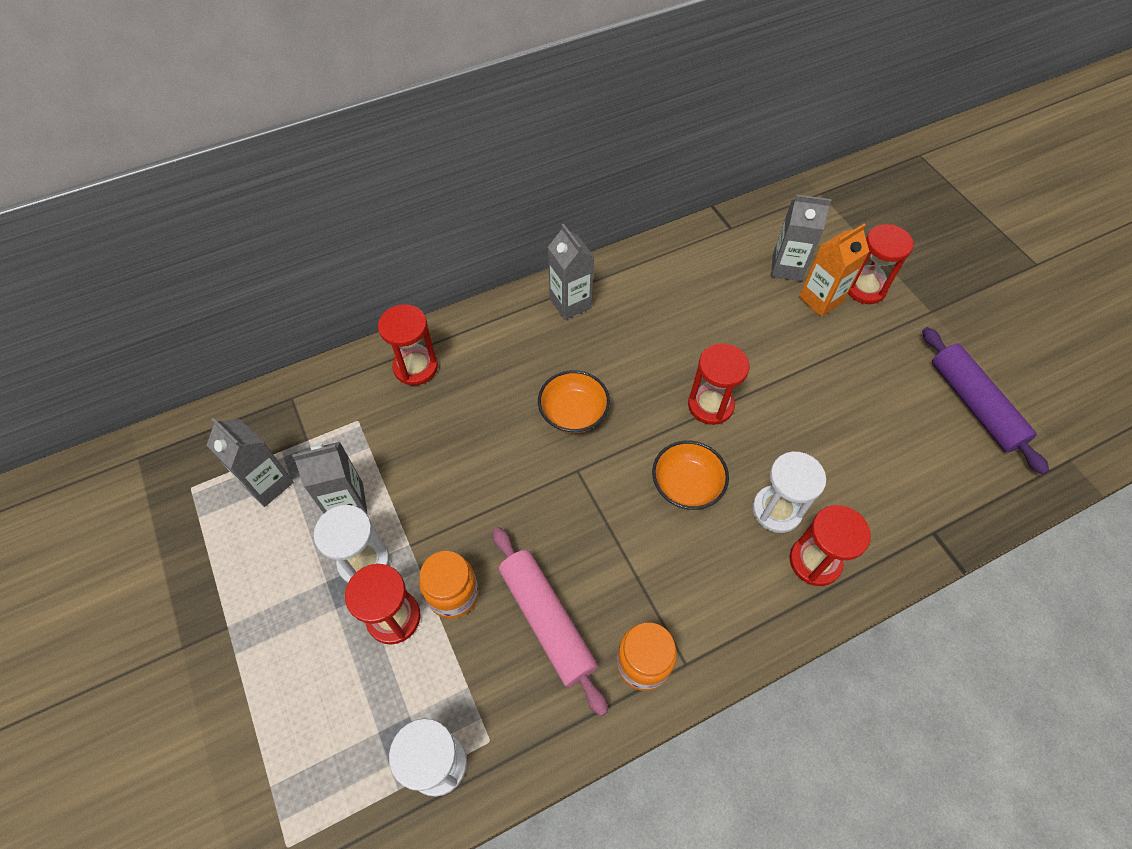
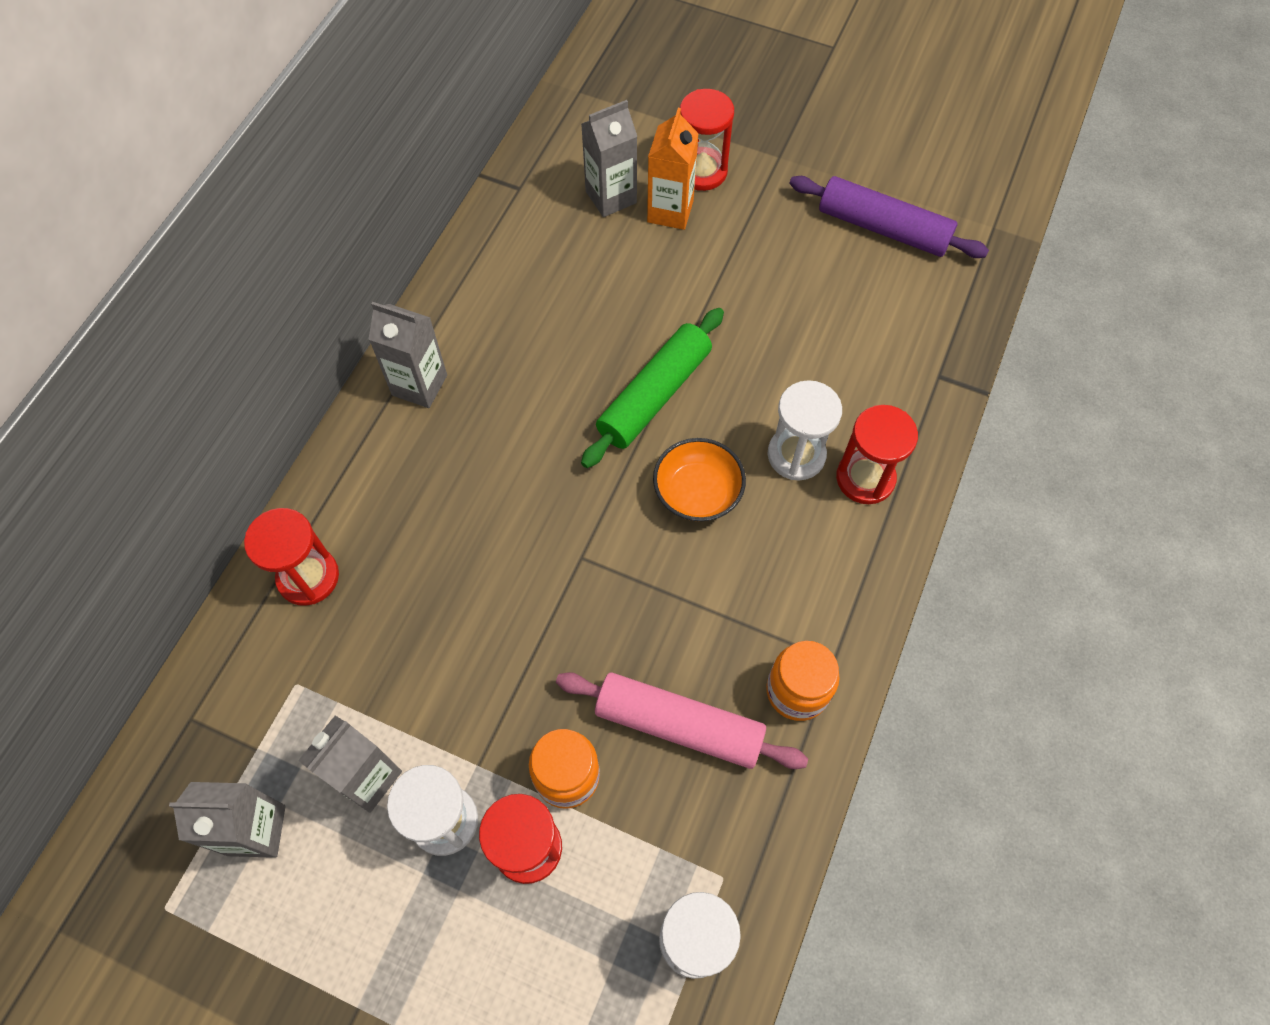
camera: 40 degrees left, 5 degrees up
(573, 413) = (526, 501): orange bowl -> none
(710, 405) = (654, 395): red hourglass -> green rolling pin

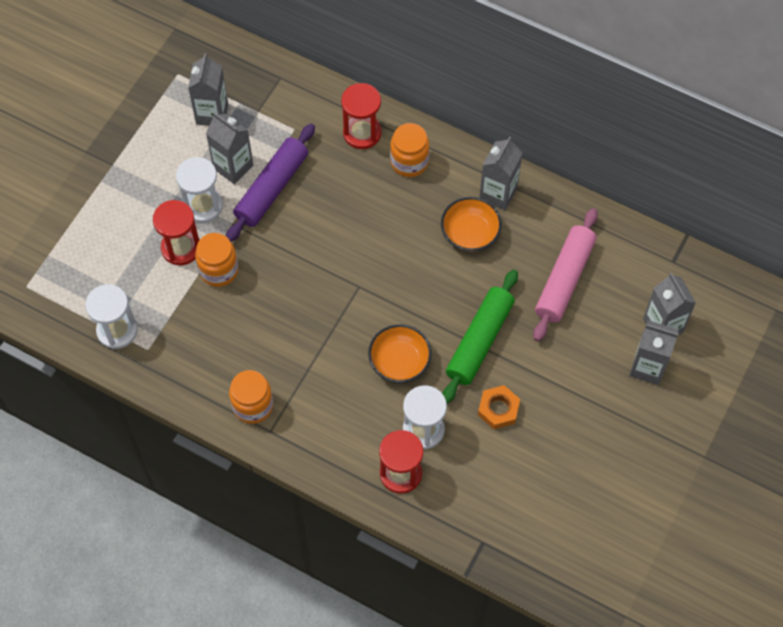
camera: 95 degrees right, 0 degrees up
(363, 504) = (409, 162): none -> orange jar
(485, 416) = (470, 233): none -> orange bowl
(654, 395) = (479, 341): green rolling pin -> green rolling pin turned 75 degrees clockwise
(670, 211) = (647, 367): orange carton -> grey carton
(679, 725) = (240, 334): pink rolling pin -> pink rolling pin (564, 279)
(702, 171) = (688, 395): red hourglass -> none
(752, 368) = (498, 409): none -> orange nut
(883, 228) = (626, 526): purple rolling pin -> purple rolling pin (272, 188)

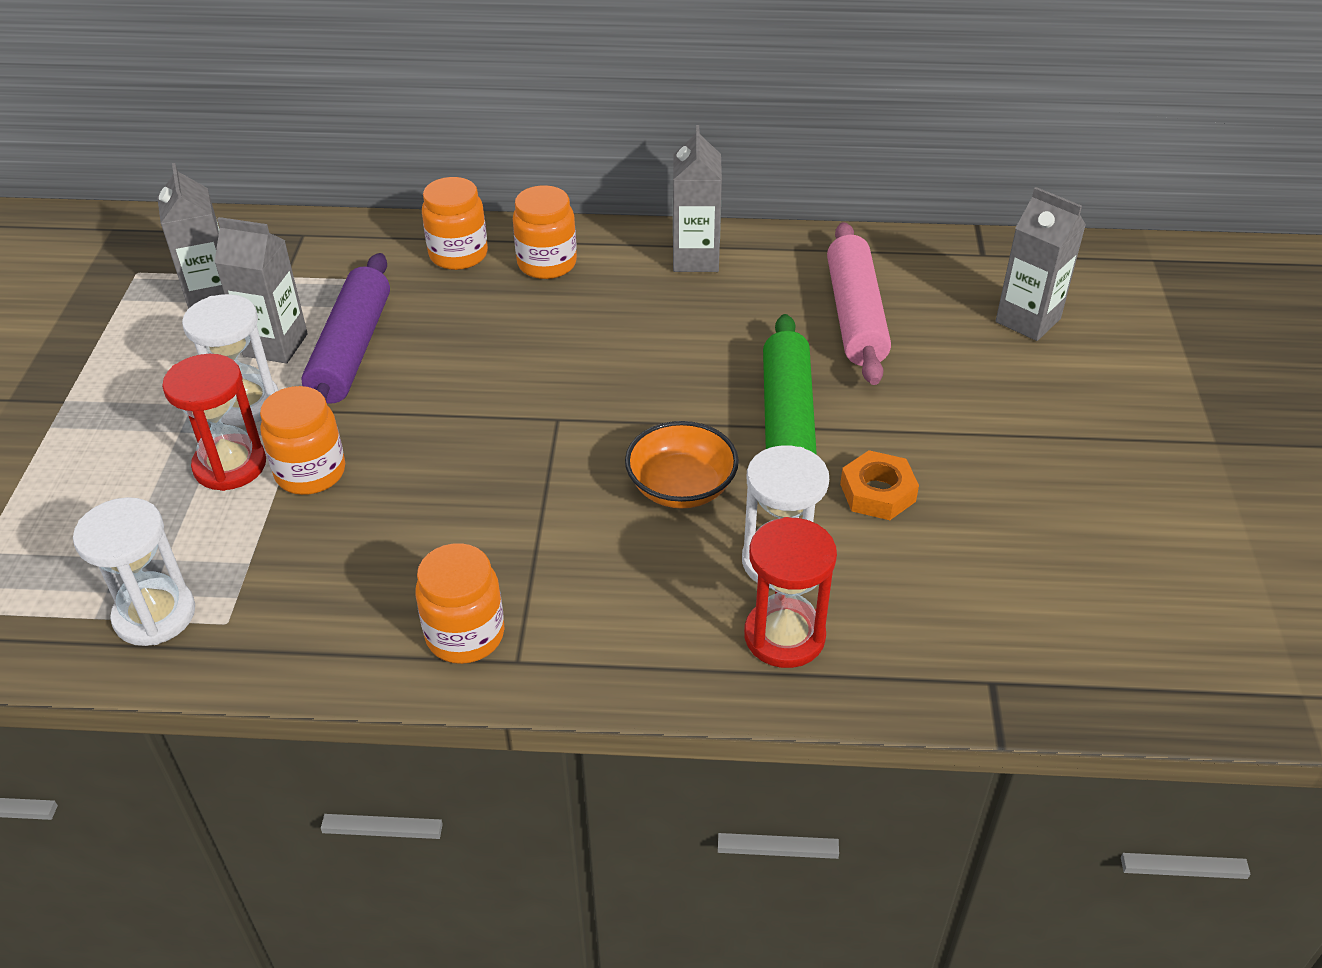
camera: 25 degrees left, 20 degrees down
(362, 133) = (458, 255): red hourglass -> orange jar
(470, 233) = (685, 309): orange bowl -> none
(647, 367) = (1048, 370): grey carton -> none

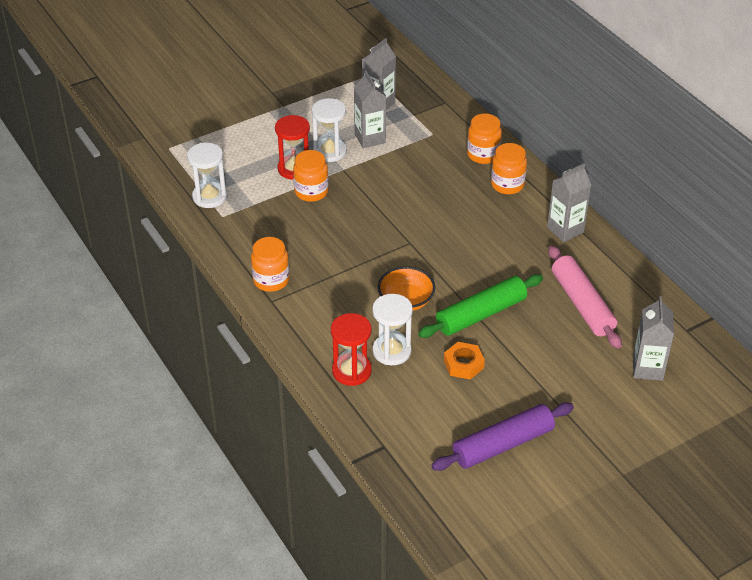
camera: 55 degrees right, 0 degrees up
(351, 350) = (389, 160): purple rolling pin -> purple rolling pin (502, 444)
(855, 316) = (582, 304): pink rolling pin -> pink rolling pin turned 75 degrees counterclockwise

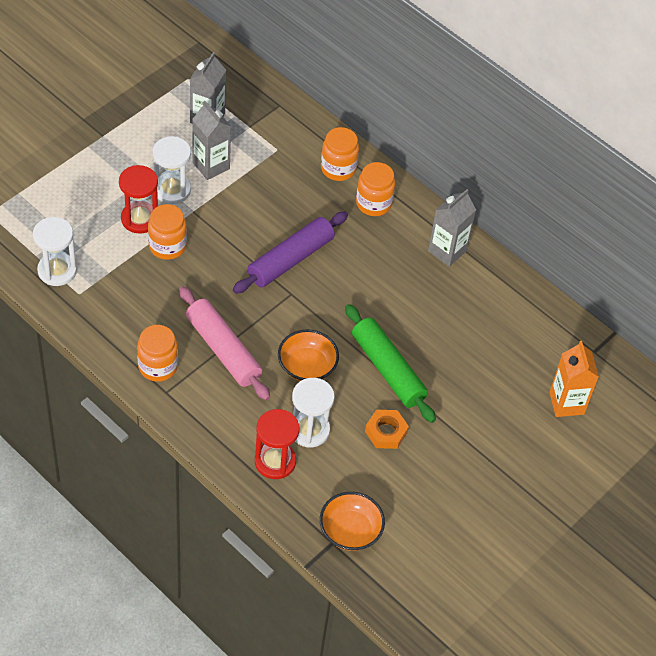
camera: 20 degrees left, 10 degrees up
(404, 439) = (350, 531): none -> orange bowl
(481, 314) = (388, 369): green rolling pin -> green rolling pin turned 75 degrees counterclockwise
(502, 444) = (448, 517): purple rolling pin -> purple rolling pin (290, 259)
(582, 304) = (485, 339): pink rolling pin -> pink rolling pin (223, 350)
(647, 368) = (566, 403): grey carton -> orange carton

